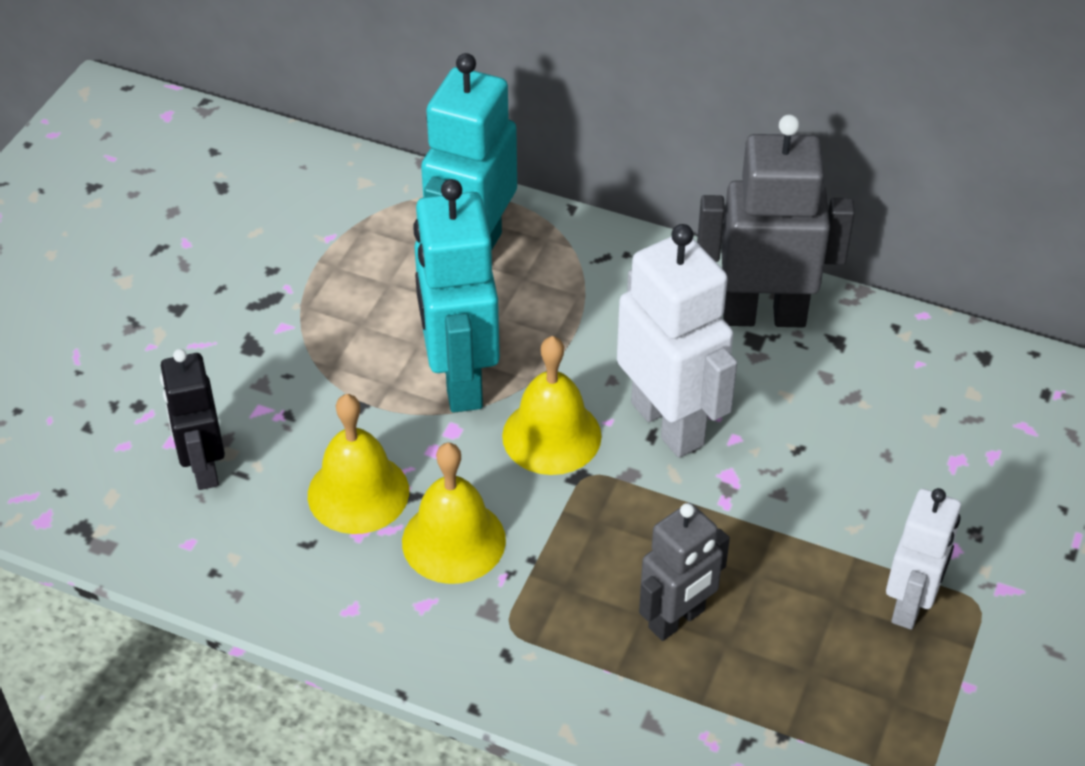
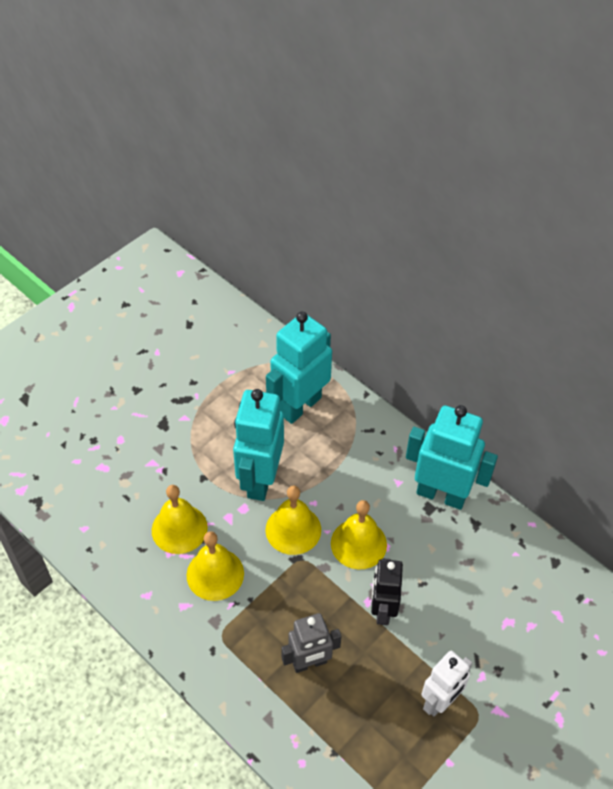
camera: 20 degrees right, 5 degrees up
(203, 468) = (109, 487): black robot -> black robot (382, 610)
(668, 423) = (358, 543): white robot -> yellow bell
(763, 315) = (441, 494): grey robot -> turquoise robot

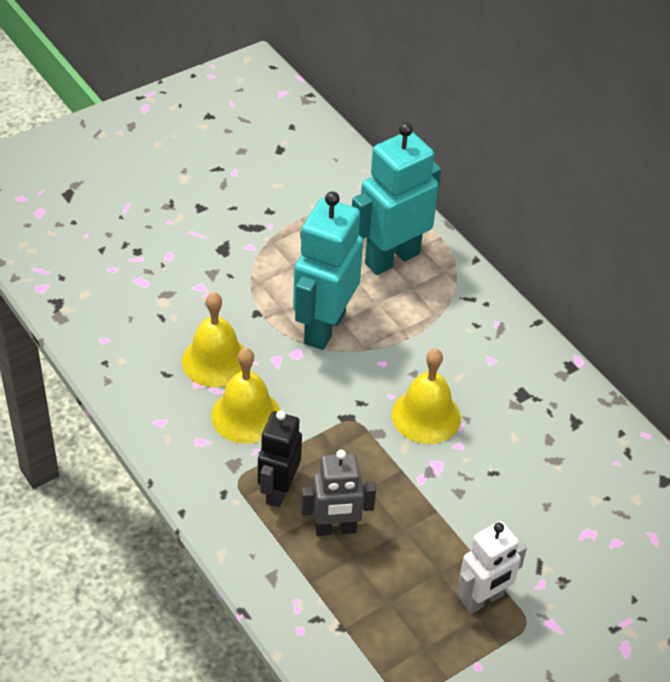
camera: 10 degrees right, 5 degrees down
(293, 529) = (350, 386): yellow bell -> none
(382, 610) = (437, 491): black robot -> black robot (278, 490)
(441, 494) = (541, 382): turquoise robot -> none

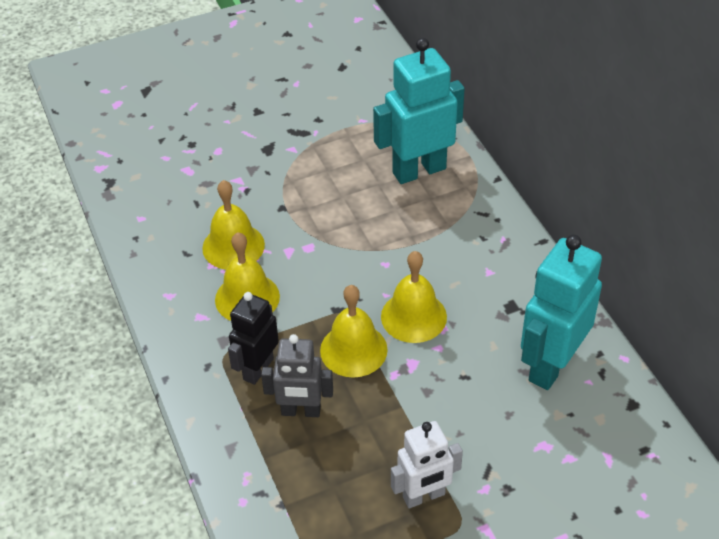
camera: 15 degrees right, 0 degrees up
(324, 327) = (339, 226): turquoise robot -> turquoise robot (551, 365)
(373, 458) = (353, 350): none -> yellow bell

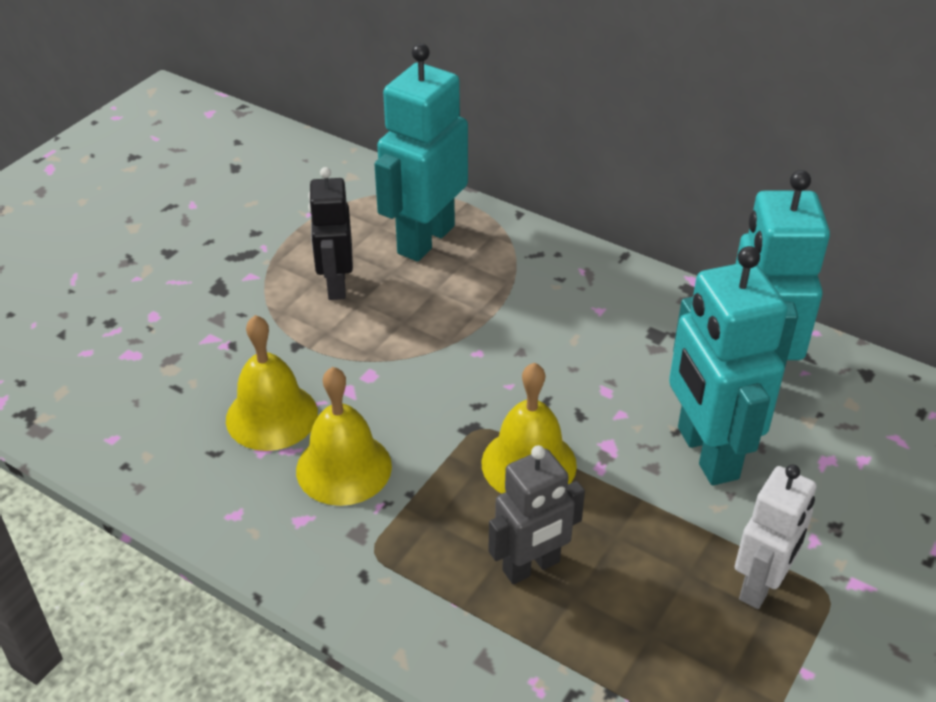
camera: 35 degrees left, 5 degrees down
(258, 369) = (432, 545): black robot -> black robot (336, 285)
(413, 316) = (563, 394): yellow bell -> none
(468, 400) = (706, 453): none -> turquoise robot

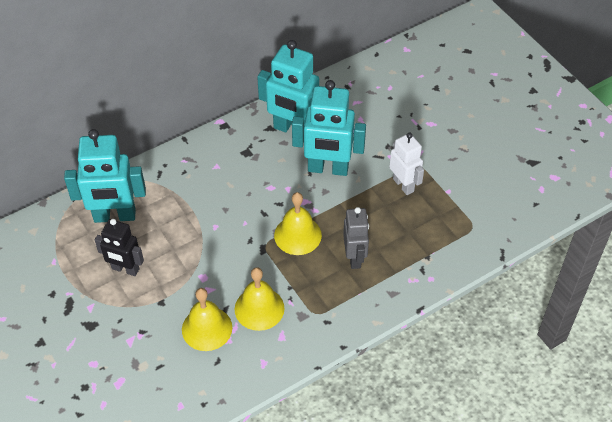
camera: 65 degrees left, 10 degrees up
(425, 239) = (114, 216): turquoise robot -> turquoise robot turned 60 degrees counterclockwise

